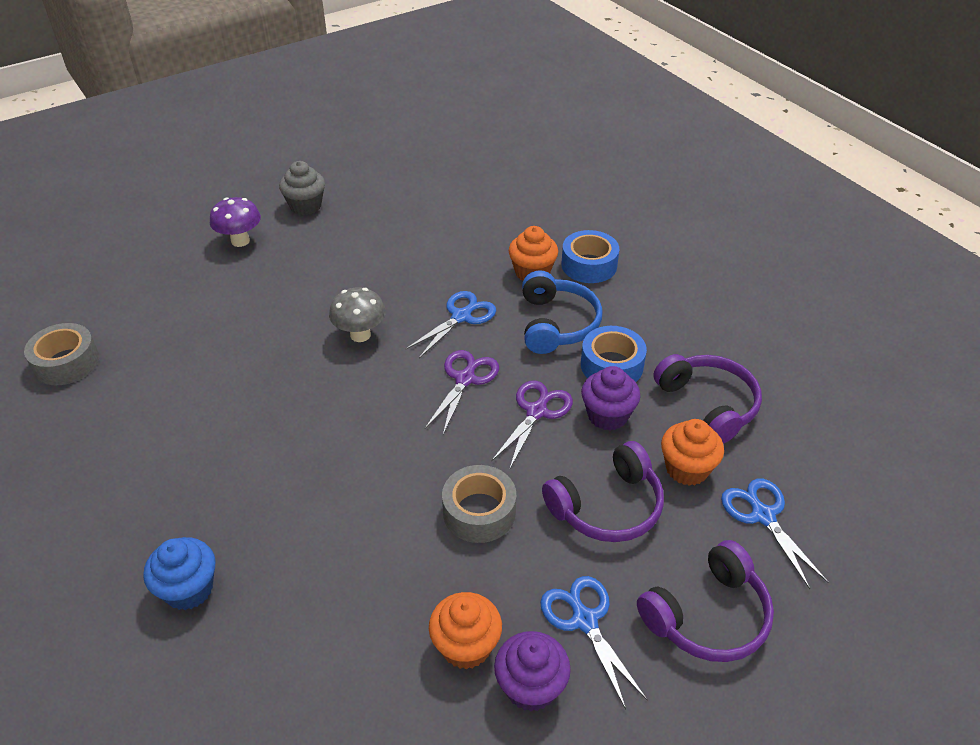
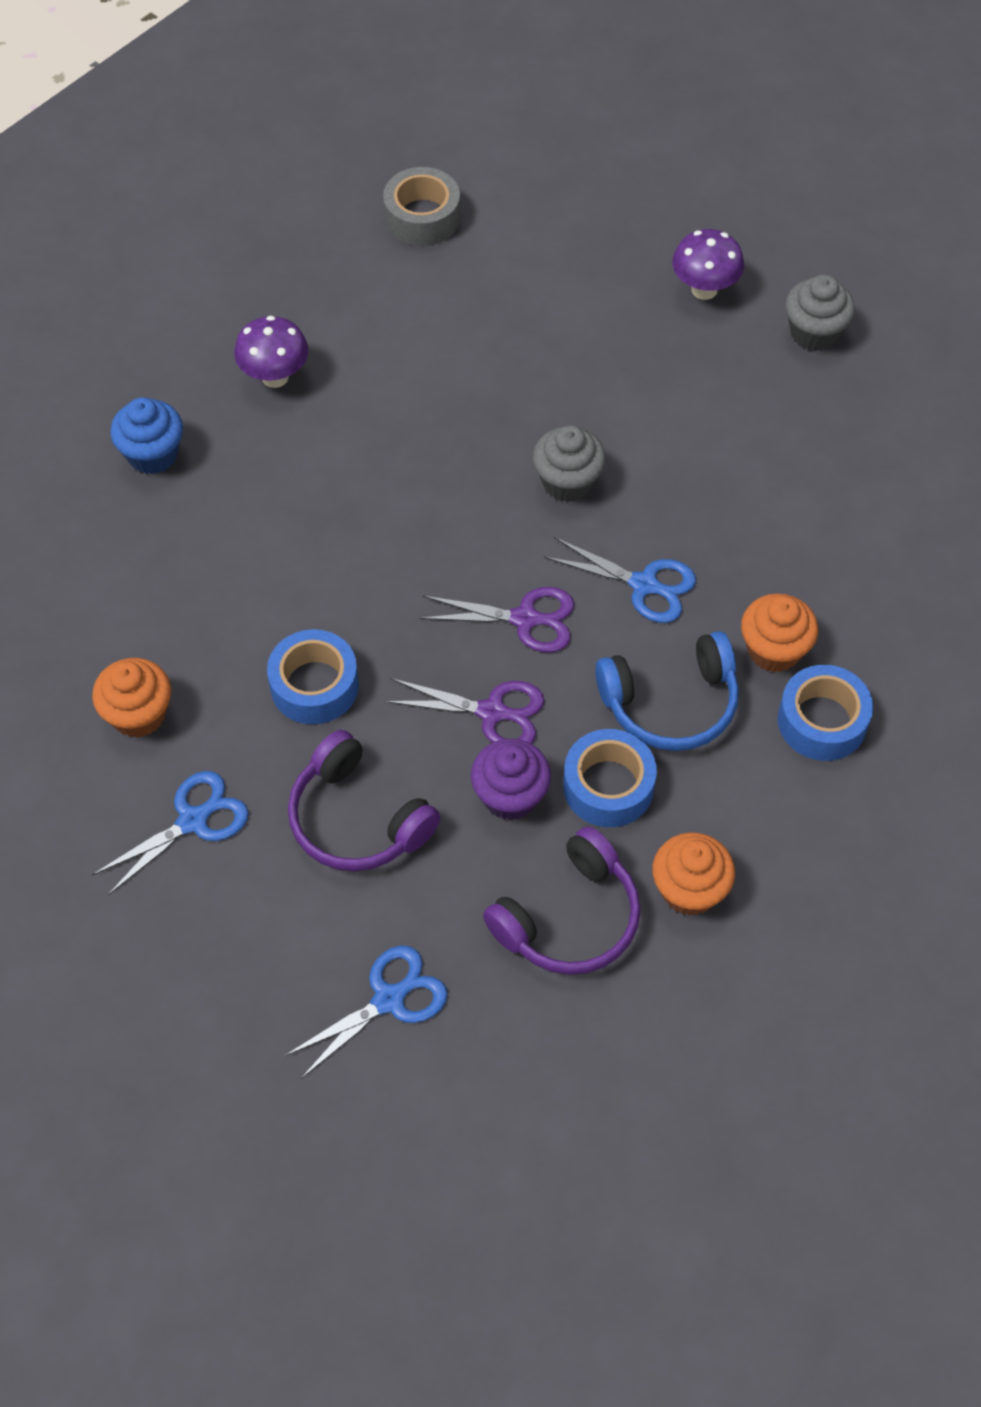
camera: 75 degrees right, 15 degrees up
(160, 484) = (275, 377): none -> purple mushroom
(360, 335) = (567, 482): grey mushroom -> grey cupcake
(479, 512) = (314, 685): grey tape -> blue tape
(530, 687) = (104, 784): purple cupcake -> none
(687, 469) = (443, 902): orange cupcake -> orange cupcake (689, 890)
(707, 615) = (226, 946): purple headphones -> none

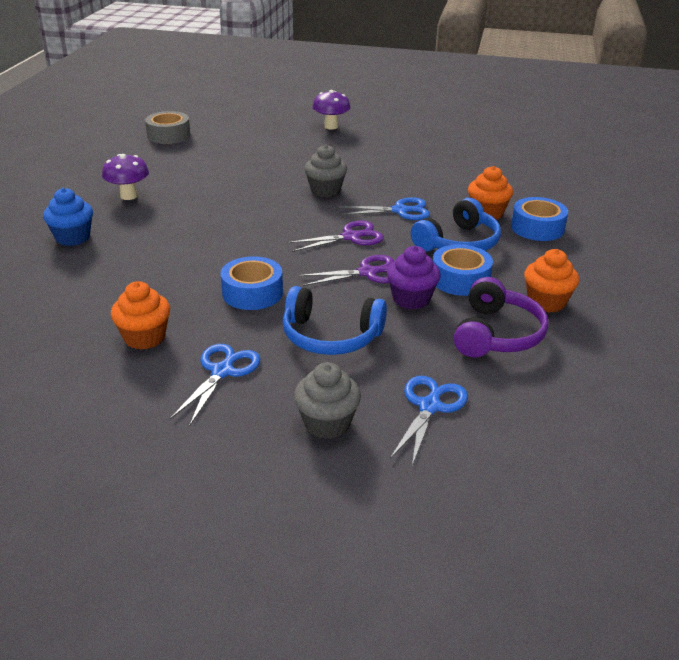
camera: 30 degrees left, 25 degrees down
(357, 819) = (330, 336): purple headphones -> blue headphones
(814, 333) = (394, 127): grey cupcake -> grey cupcake (327, 423)

